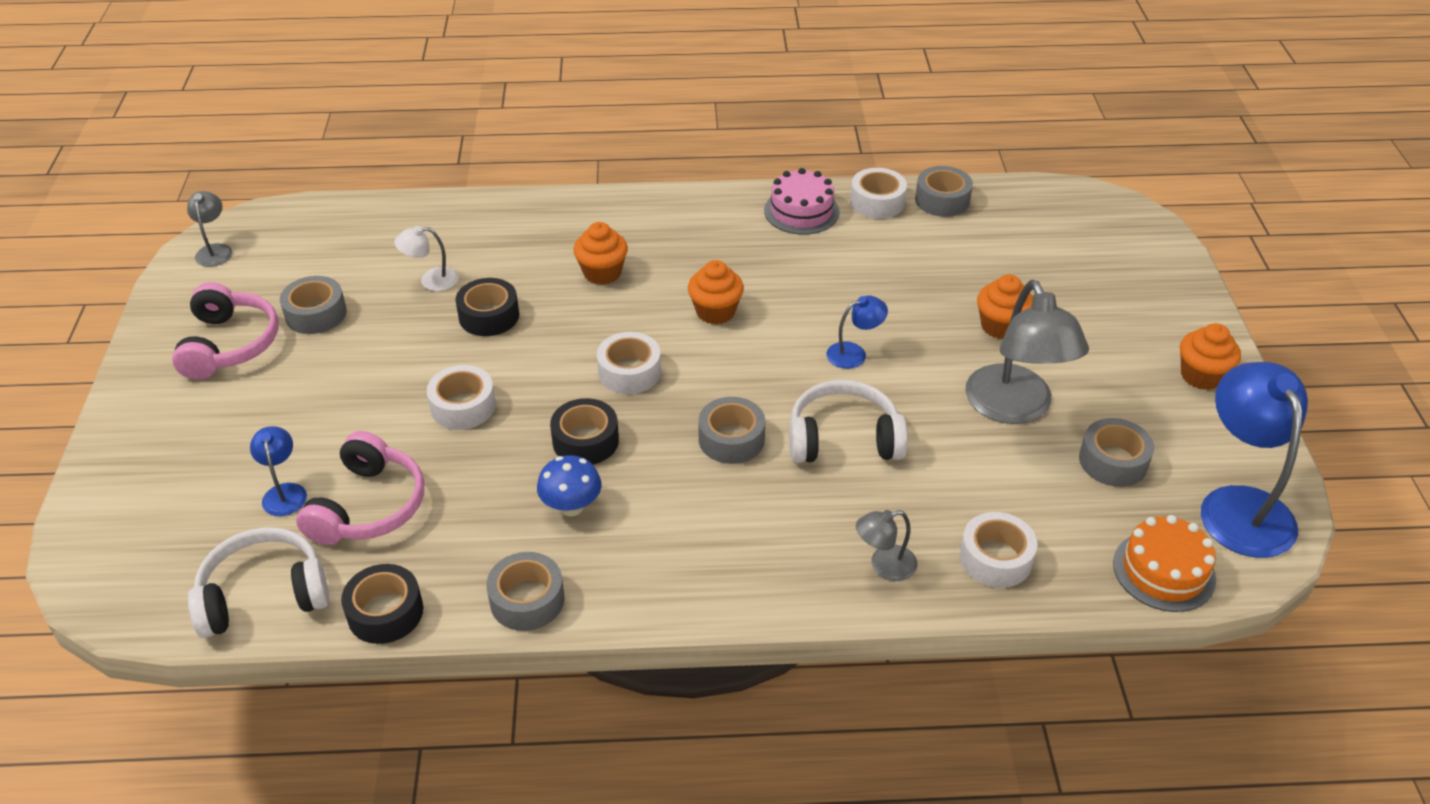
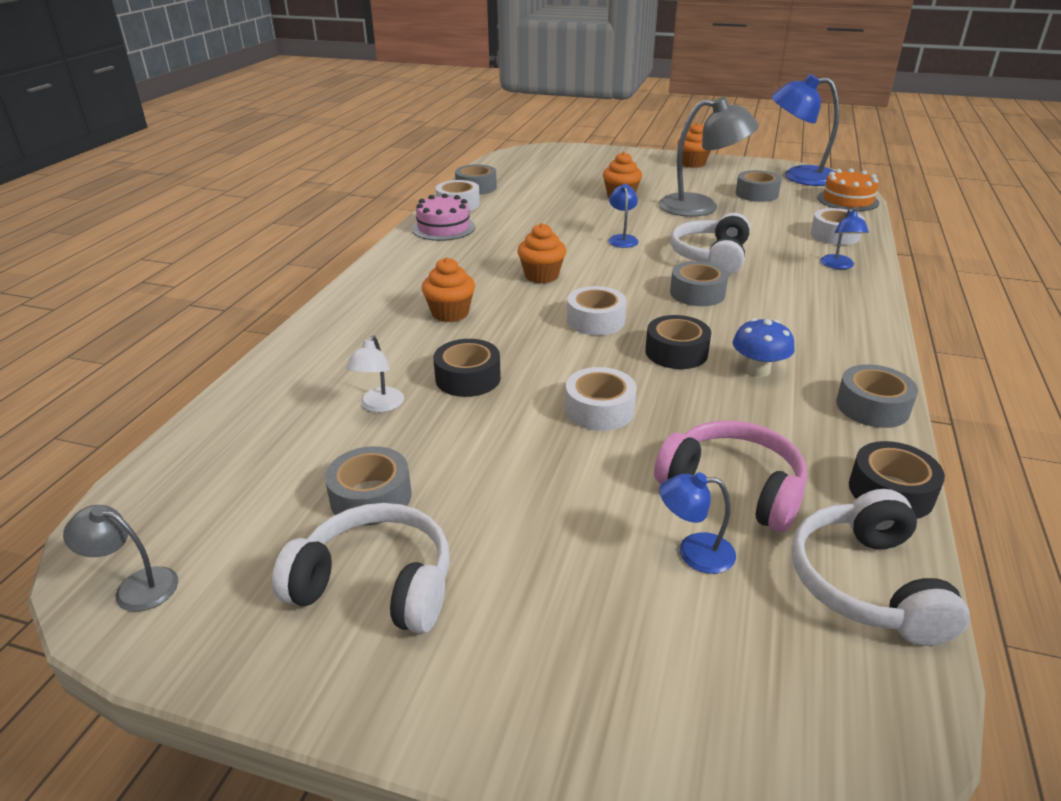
camera: 70 degrees left, 10 degrees down
(229, 344) = (376, 585): pink headphones -> white headphones
(884, 565) = (839, 266): grey lamp -> blue lamp

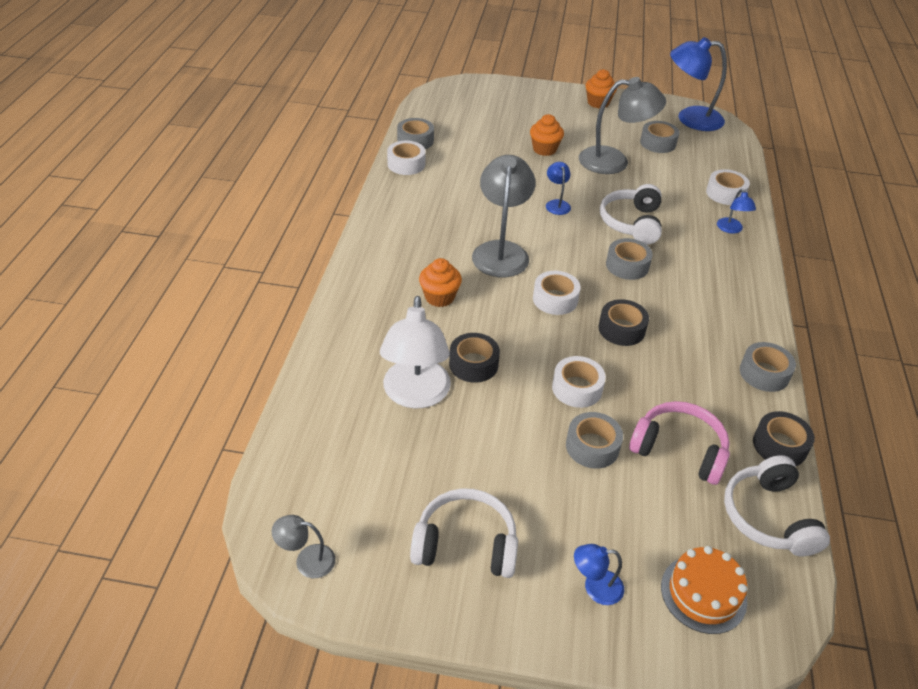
camera: 10 degrees left, 10 degrees up
(371, 497) = (438, 476): grey tape -> grey tape (592, 446)
(379, 406) = (415, 395): white lamp -> white lamp, size x2.10
(443, 228) = (403, 195): pink cake -> none
(541, 276) = (501, 251): orange cupcake -> grey lamp
(694, 552) = (661, 503): blue lamp -> blue lamp (595, 587)
(758, 370) = (683, 343): blue mushroom -> none
(847, 200) = (732, 149): orange cake -> orange cake (703, 593)

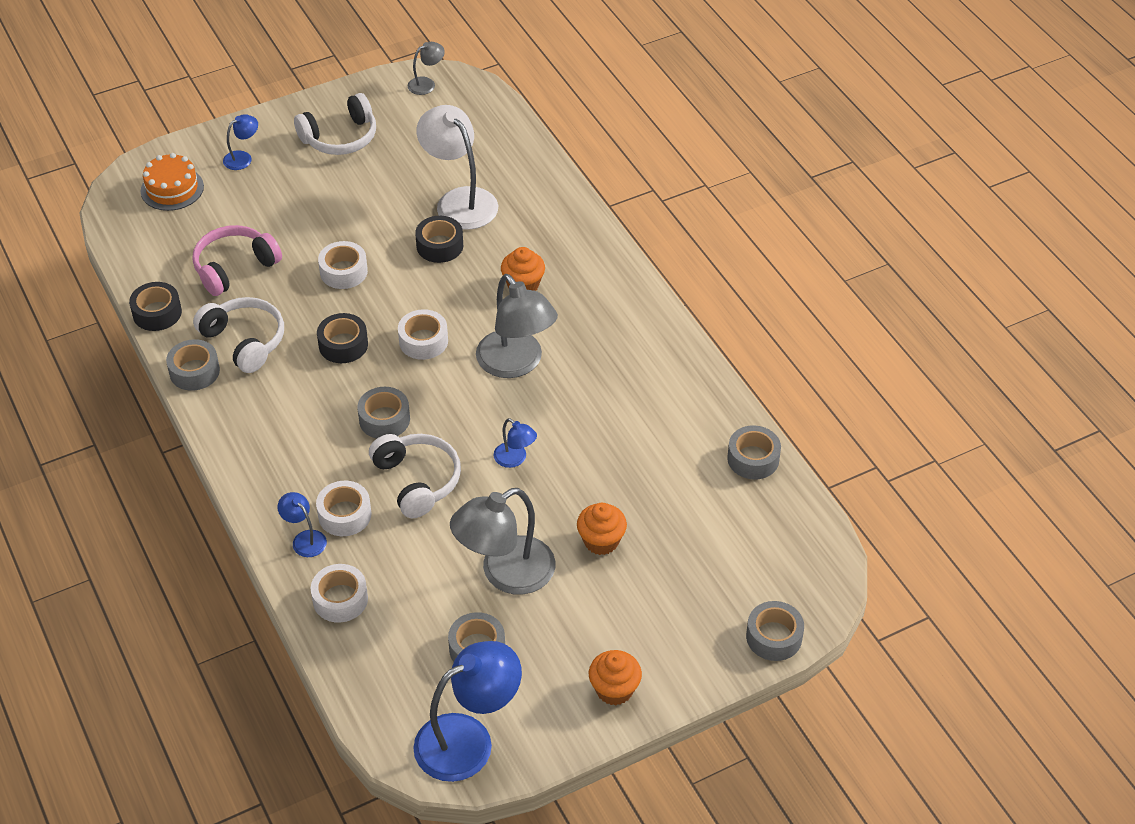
camera: 145 degrees right, 5 degrees up
(406, 164) = (721, 417): white tape -> white tape (344, 515)
(592, 446) = (301, 236): grey tape -> grey tape (774, 637)
(679, 450) = (234, 267): pink headphones -> pink headphones turned 150 degrees clockwise
(768, 517) = (146, 256): white headphones -> white headphones (244, 341)

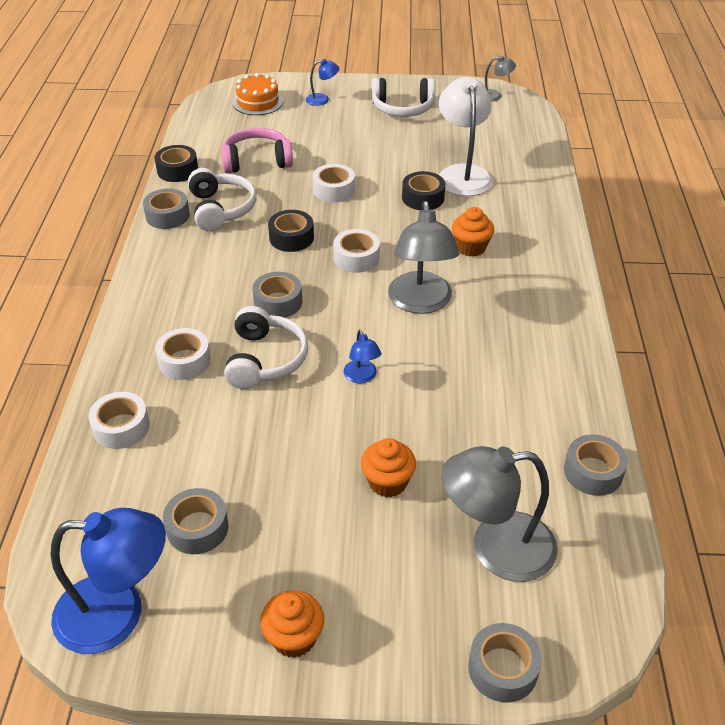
camera: 30 degrees right, 5 degrees down
(304, 539) = (137, 366): blue lamp -> none
(505, 573) = (277, 471): grey lamp -> grey lamp (496, 548)

